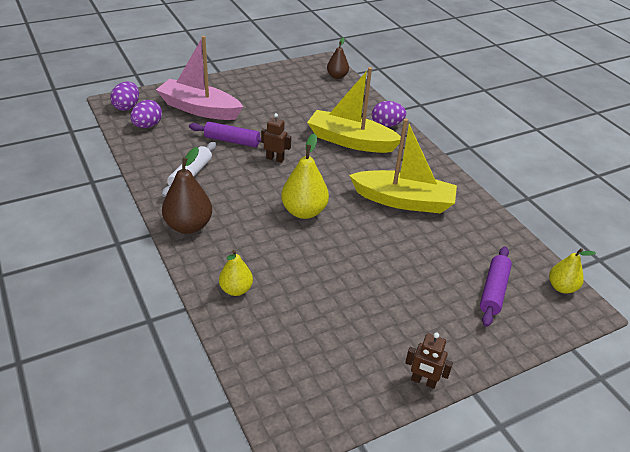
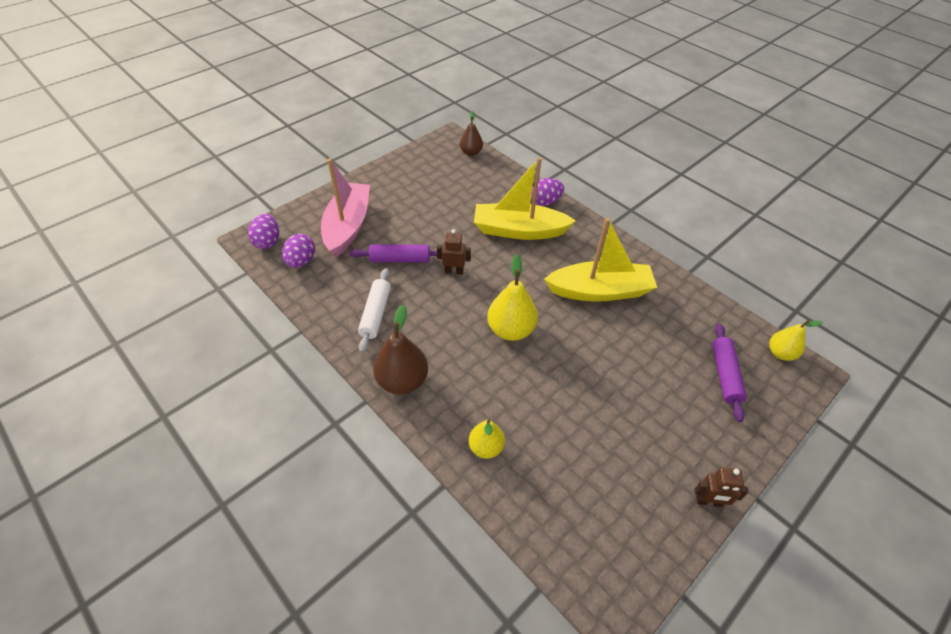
camera: 15 degrees left, 10 degrees up
(199, 109) = (348, 226): pink boat -> pink boat turned 90 degrees clockwise

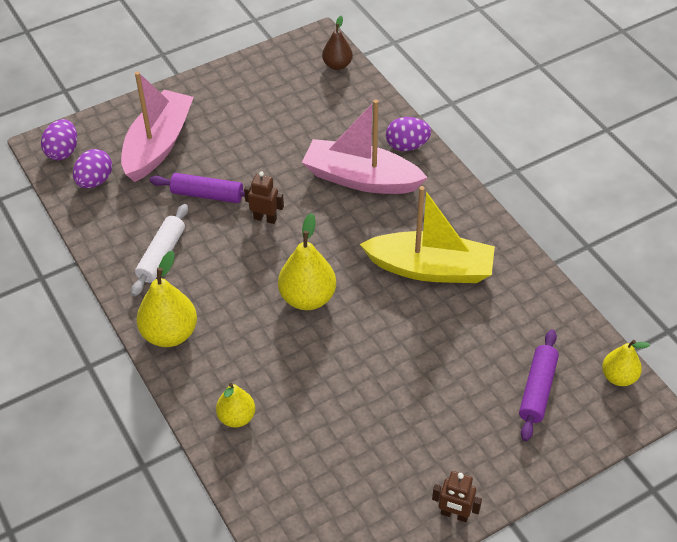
camera: 15 degrees right, 0 degrees up
(402, 381) = (170, 334): brown pear -> yellow pear
(519, 230) = (361, 179): yellow boat -> pink boat

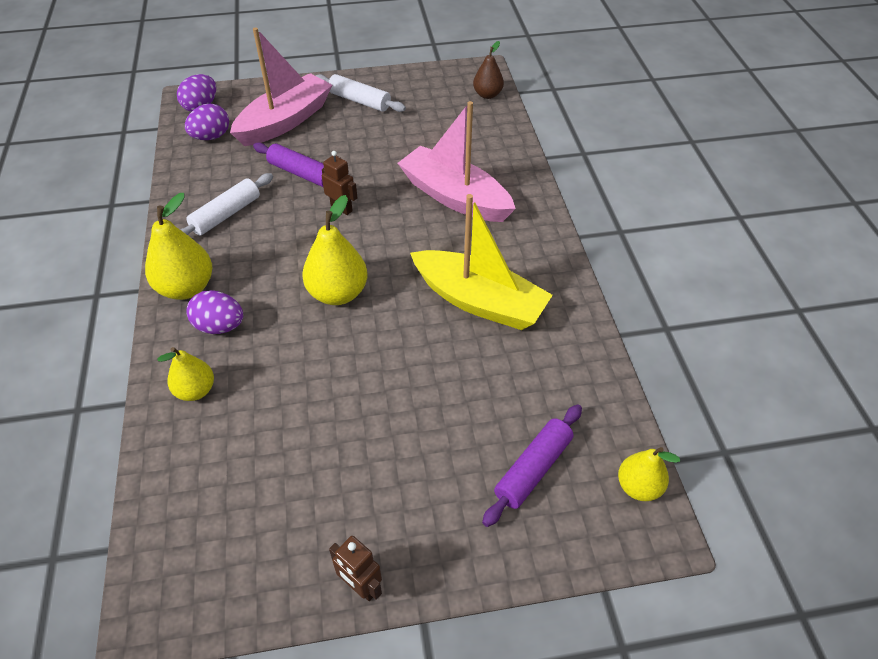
camera: 20 degrees right, 0 degrees up
(218, 103) = (359, 101): none -> white rolling pin
(407, 146) = (517, 179): purple egg -> purple egg (220, 326)

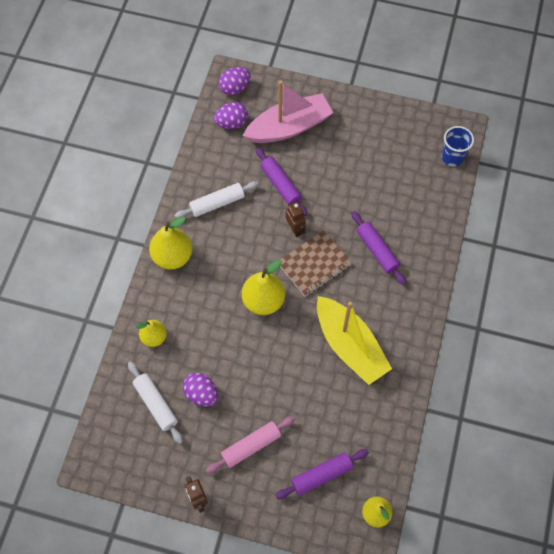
camera: 25 degrees right, 15 degrees up
(220, 326) = (183, 296): purple egg -> purple egg (201, 394)
(359, 101) = (352, 126): white rolling pin -> white rolling pin (156, 404)
(385, 234) = (314, 264): none -> brown notebook
(409, 474) = (251, 446): none -> pink rolling pin
(455, 197) = (377, 250): pink boat -> purple rolling pin
(487, 95) = (452, 157): brown pear -> blue cup

